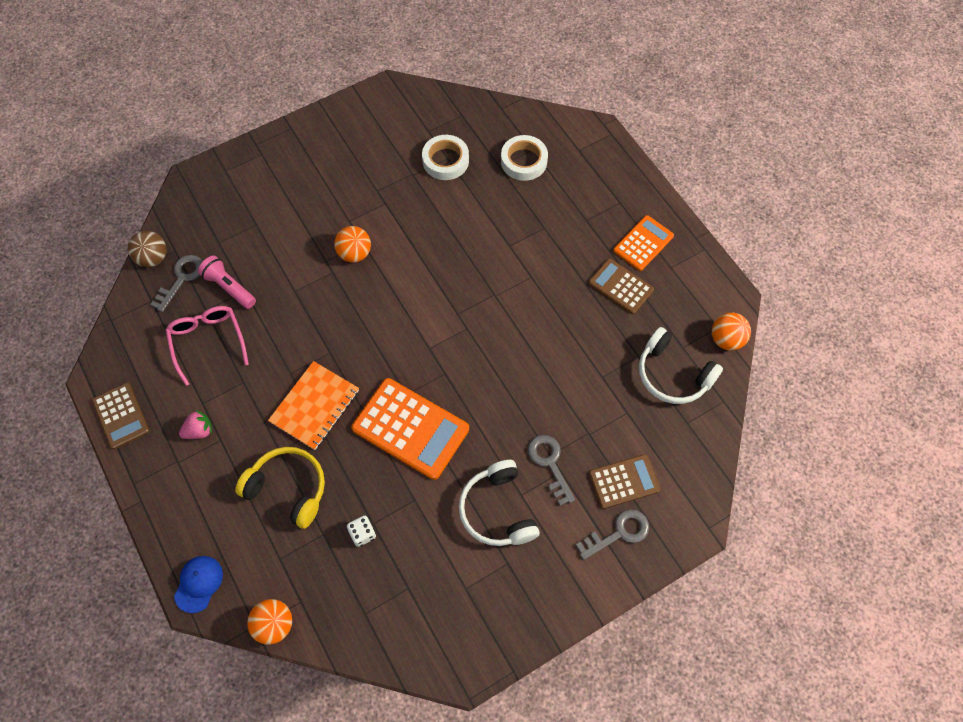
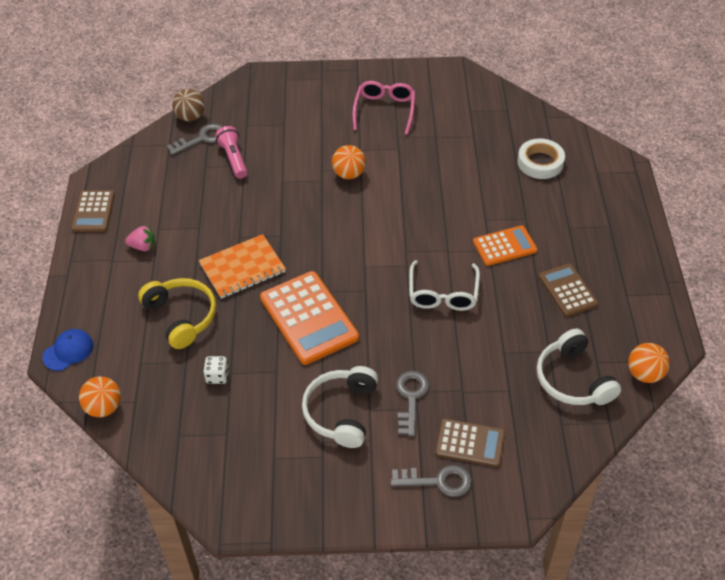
camera: 30 degrees right, 15 degrees down
(208, 342) = (191, 189): pink glasses -> pink glasses (384, 111)
(445, 161) = (470, 137): white tape -> none
(516, 342) = (443, 293): none -> white glasses
(643, 243) = (611, 266): orange calculator -> orange calculator (504, 246)

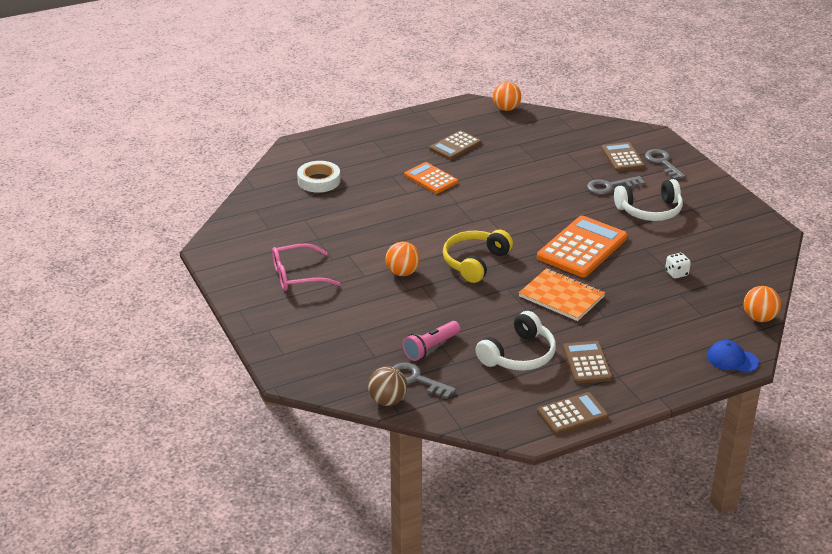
camera: 115 degrees left, 15 degrees down
(143, 246) = (587, 363): pink strawberry -> brown calculator
(181, 317) = (640, 311): yellow headphones -> yellow headphones (475, 262)
(443, 293) = (503, 195): white glasses -> none
(573, 379) = (534, 131): white headphones -> white headphones (519, 355)

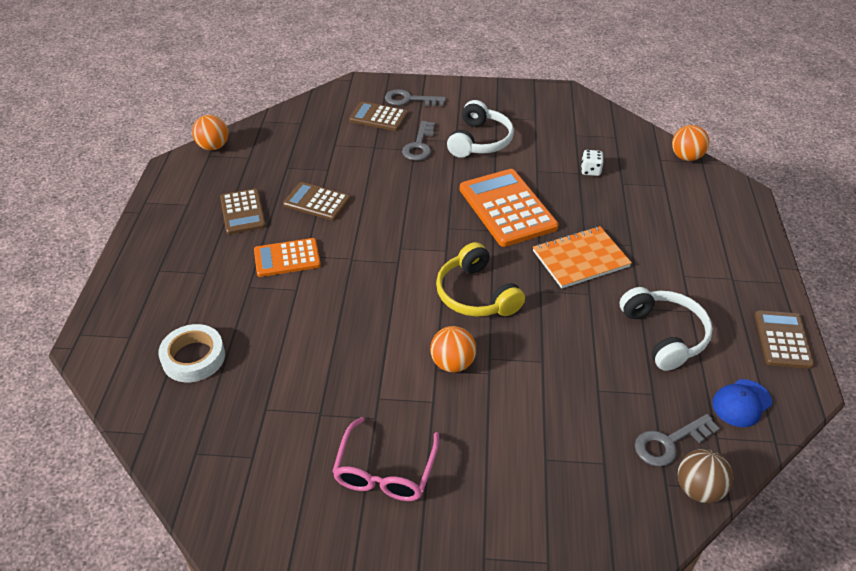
camera: 60 degrees left, 10 degrees up
(431, 348) = (615, 403): pink flashlight -> none
(587, 363) = (702, 291): brown calculator -> brown calculator (317, 202)
(732, 359) = (739, 199): blue cap -> blue cap (741, 403)

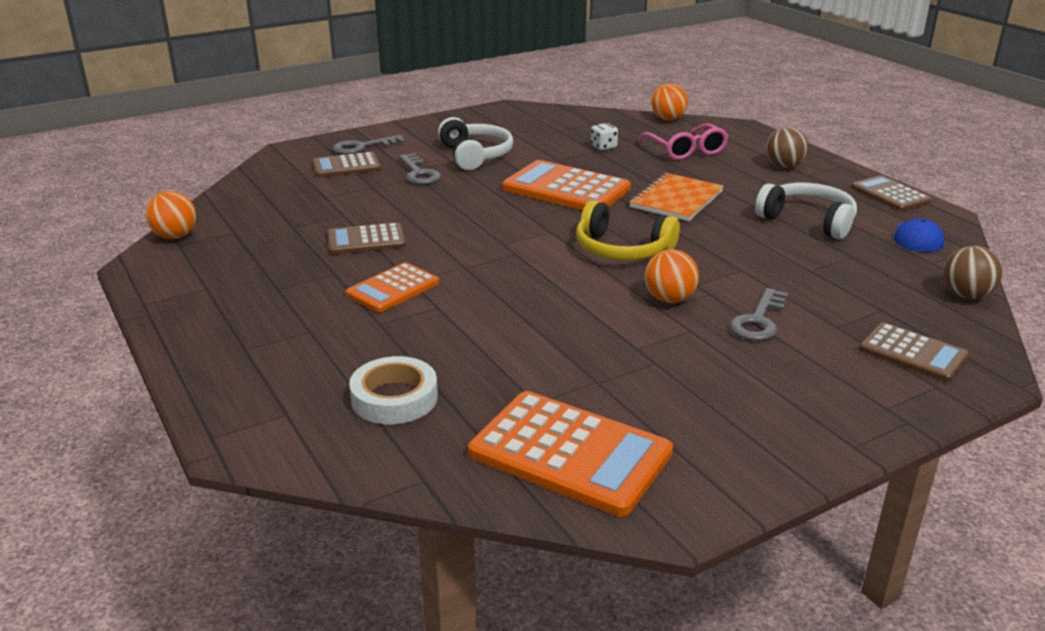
camera: 35 degrees left, 15 degrees down
(239, 464) = (570, 453): none -> orange calculator
(242, 212) = (288, 273): brown calculator -> brown calculator (912, 353)
(385, 470) = (719, 392): pink glasses -> pink glasses (685, 150)
(669, 443) = (907, 279): grey key -> grey key (758, 321)
(723, 260) = (783, 166): none -> brown ball

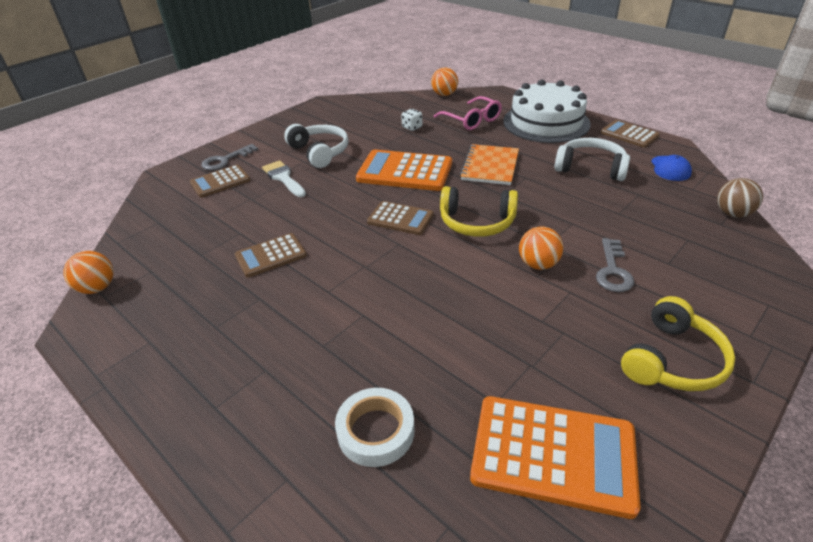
camera: 15 degrees left, 10 degrees up
(393, 288) = (317, 303): orange calculator -> none
(419, 173) = (283, 178): grey key -> white brush
(768, 409) = (672, 360): none -> yellow headphones
(783, 166) = (546, 122): brown ball -> white cake
(912, 353) = (733, 276): brown calculator -> brown calculator (400, 219)

